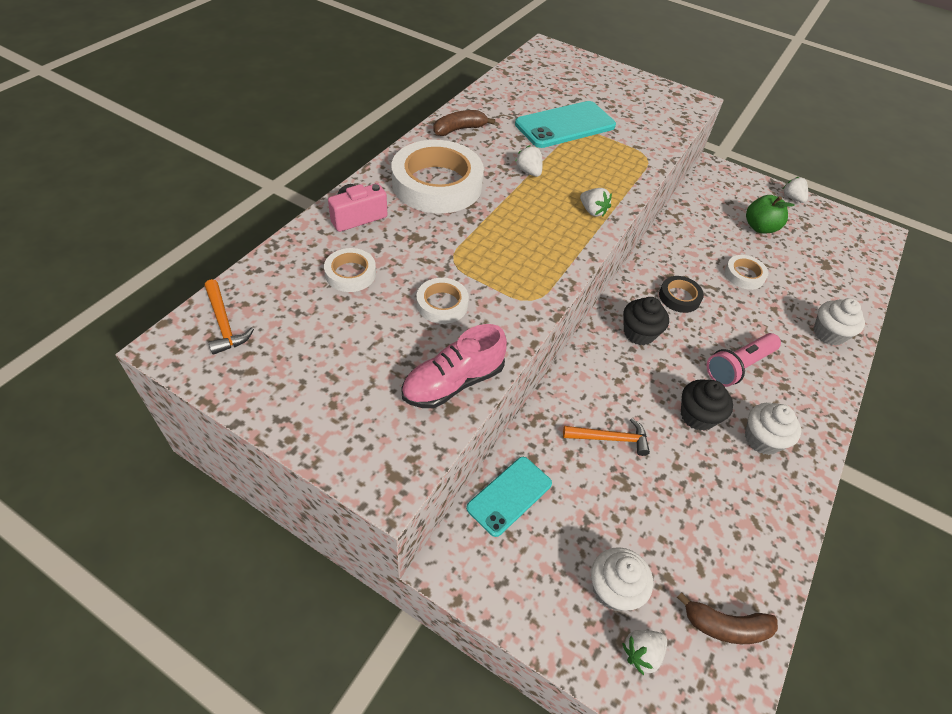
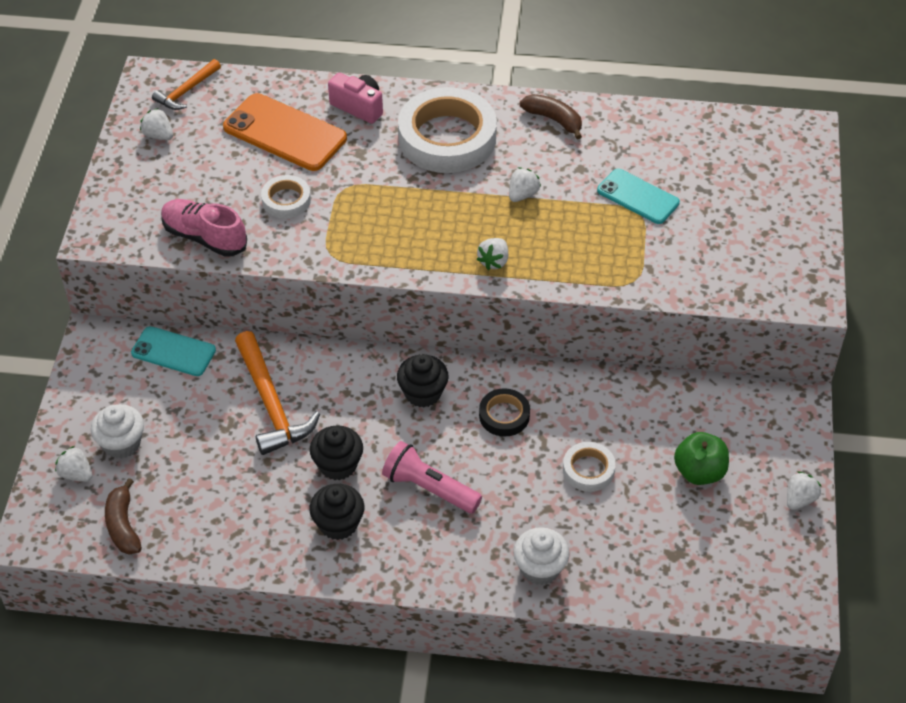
camera: 70 degrees right, 0 degrees up
(271, 369) = (158, 135): none -> white strawberry
(350, 274) = (285, 133): white tape -> orange phone
(565, 125) = (638, 197): turquoise phone -> turquoise phone, size x0.64
(610, 439) = (271, 404): orange hammer -> orange hammer, size x1.70
(762, 439) = (338, 524): white cupcake -> black cupcake

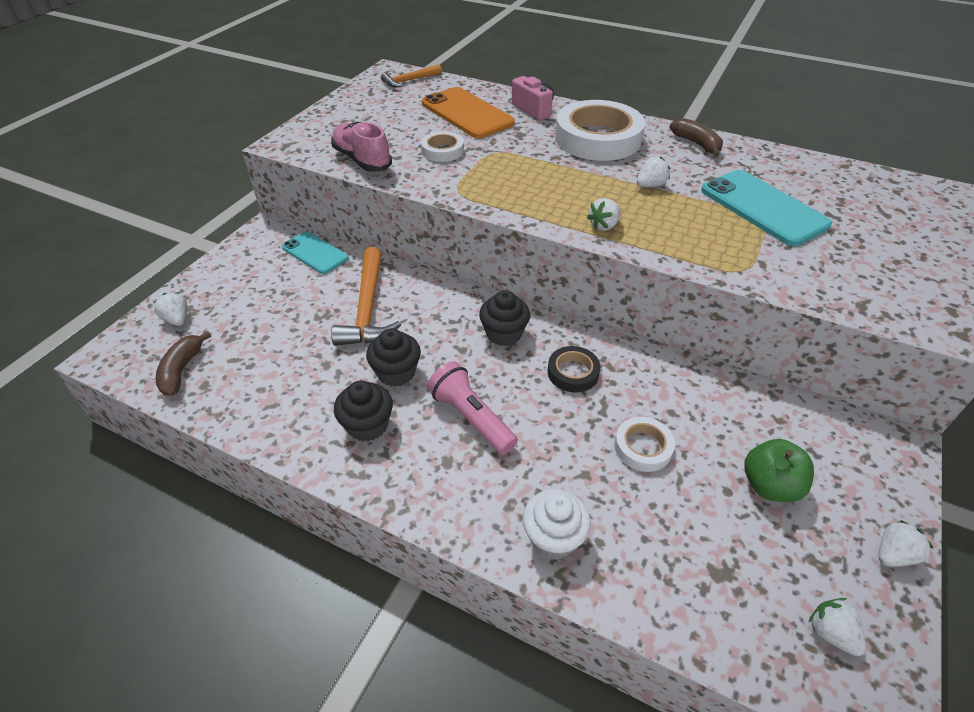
camera: 20 degrees right, 5 degrees down
(122, 443) = (229, 306): white cupcake -> none
(158, 135) = (372, 99): white strawberry -> white strawberry (830, 633)
(638, 197) = (763, 207): turquoise phone -> turquoise phone, size x1.56

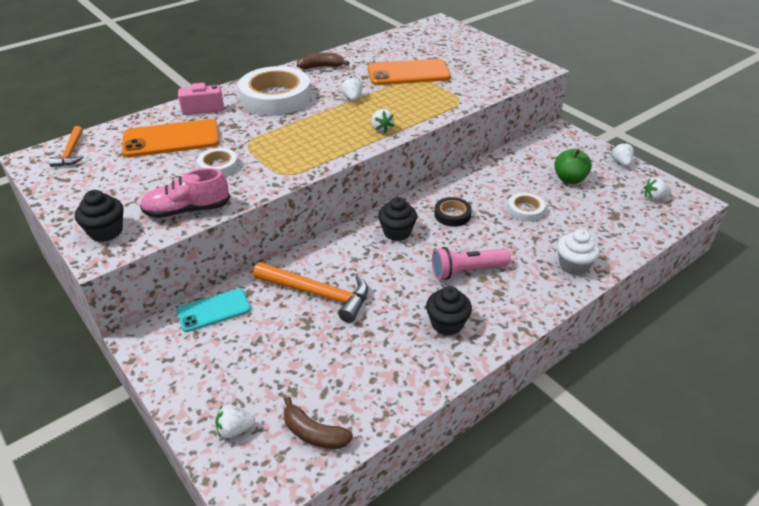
camera: 65 degrees left, 5 degrees down
(396, 373) = (402, 296): black cupcake -> black cupcake (106, 231)
(763, 207) = (408, 73): turquoise phone -> orange phone

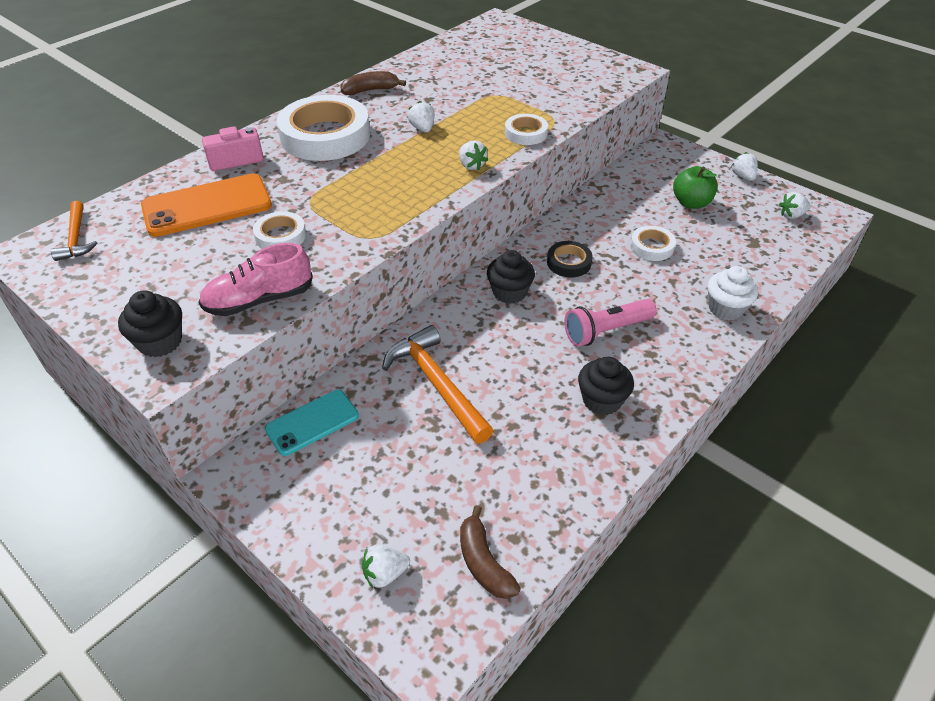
camera: 10 degrees left, 5 degrees up
(314, 433) = (484, 563): brown banana -> brown banana turned 45 degrees clockwise
(318, 294) = (437, 384): orange hammer -> orange hammer turned 135 degrees counterclockwise
(408, 73) = (481, 89): orange phone -> none
(433, 109) = (526, 133): none -> white tape

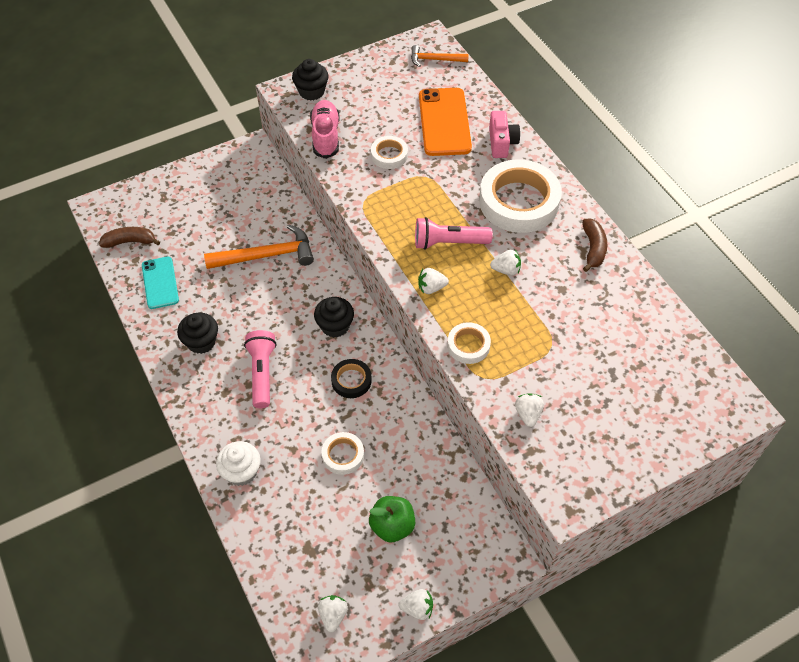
camera: 110 degrees right, 10 degrees up
(312, 422) = (270, 188): turquoise phone -> turquoise phone (160, 283)
(385, 573) = (151, 200): white strawberry -> white strawberry (528, 414)
(404, 167) = (448, 243): none -> pink flashlight

